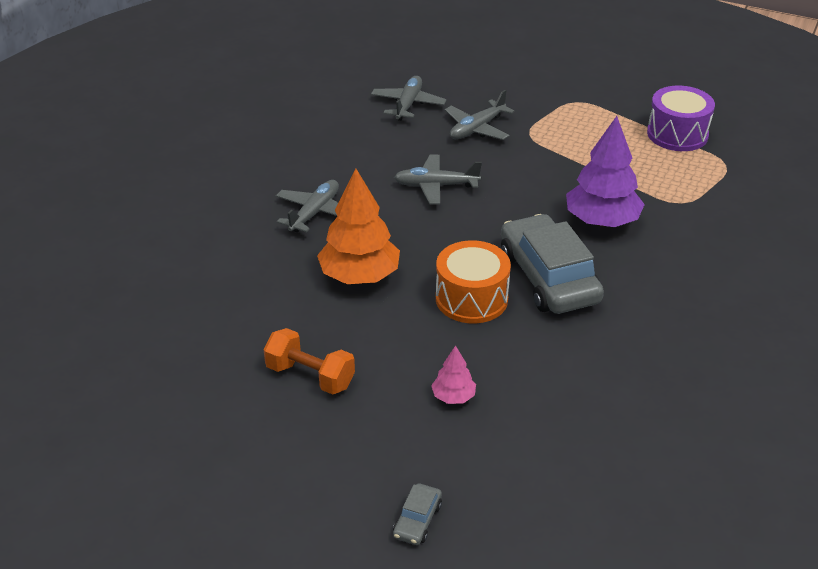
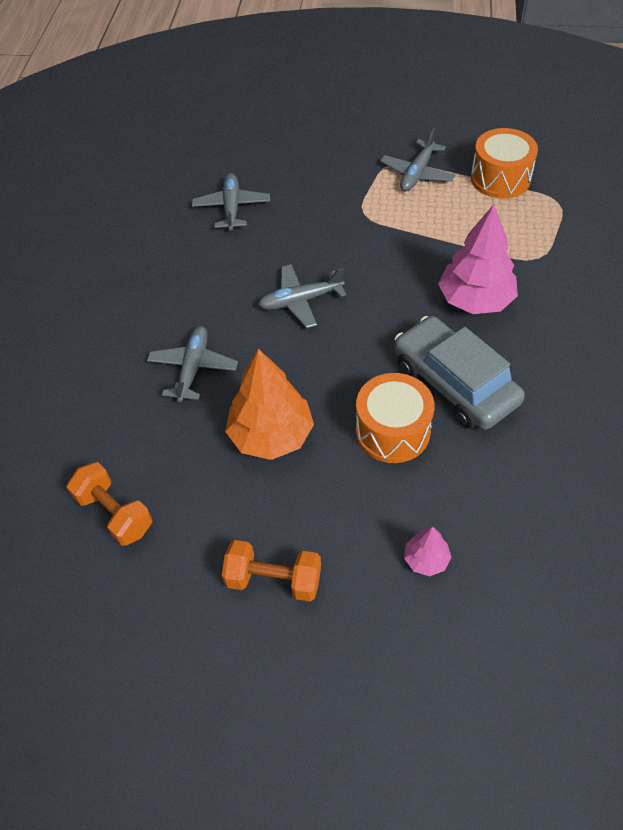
camera: 15 degrees left, 15 degrees up
(197, 297) = (115, 513): none -> orange dumbbell
(417, 520) = (456, 729): grey car -> none
(477, 129) = (311, 220): grey plane -> grey plane (417, 173)
(601, 221) = (475, 300): purple tree -> pink tree
(677, 134) = (500, 178): purple drum -> orange drum

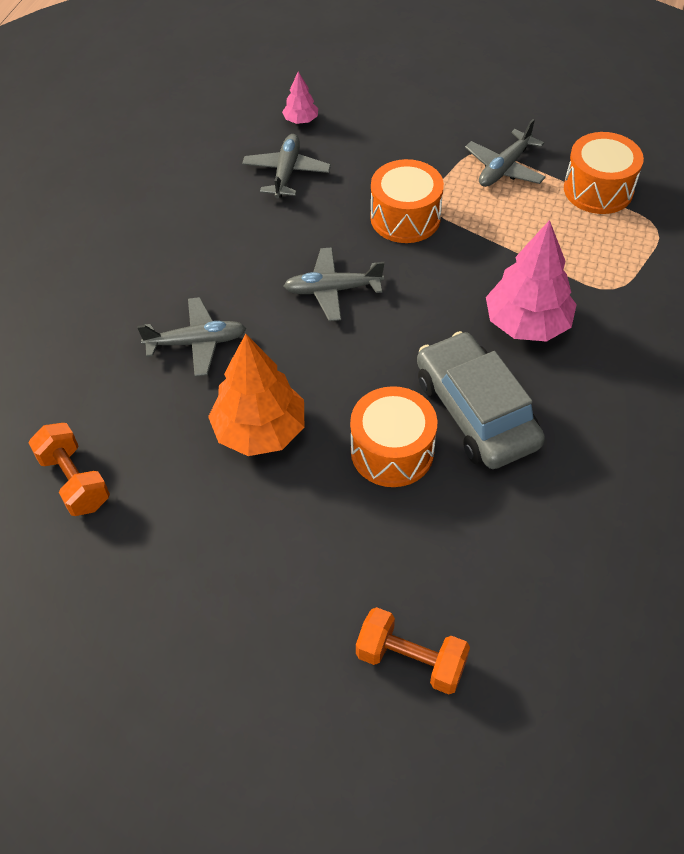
camera: 10 degrees right, 0 degrees up
(193, 368) = (197, 343): grey plane -> grey plane turned 60 degrees clockwise
(274, 580) = (220, 583): orange dumbbell -> orange dumbbell (411, 660)
(345, 228) = (405, 218): none -> orange drum
(426, 559) = (388, 596): pink tree -> pink tree (301, 120)

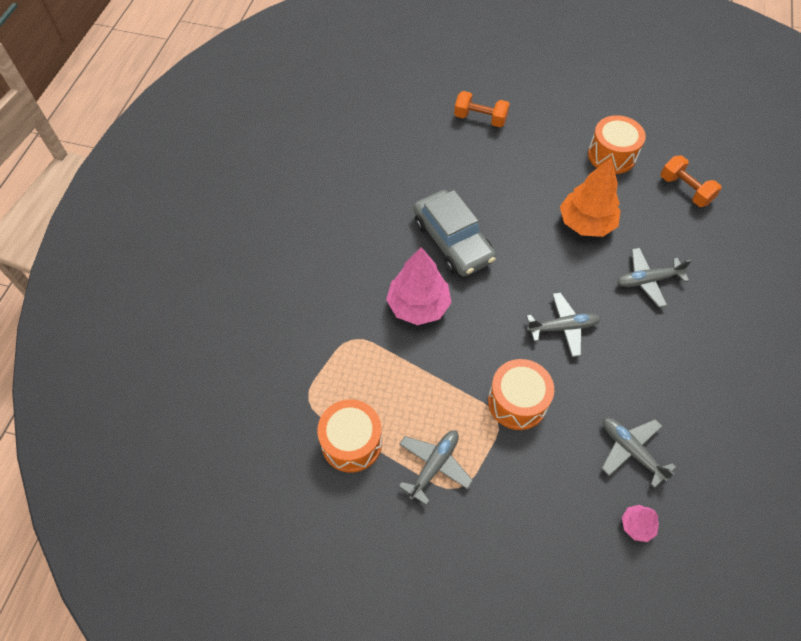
camera: 175 degrees right, 5 degrees up
(286, 172) = (631, 450): grey plane -> grey plane turned 135 degrees clockwise
(392, 451) = (502, 215): orange drum -> orange drum (611, 155)

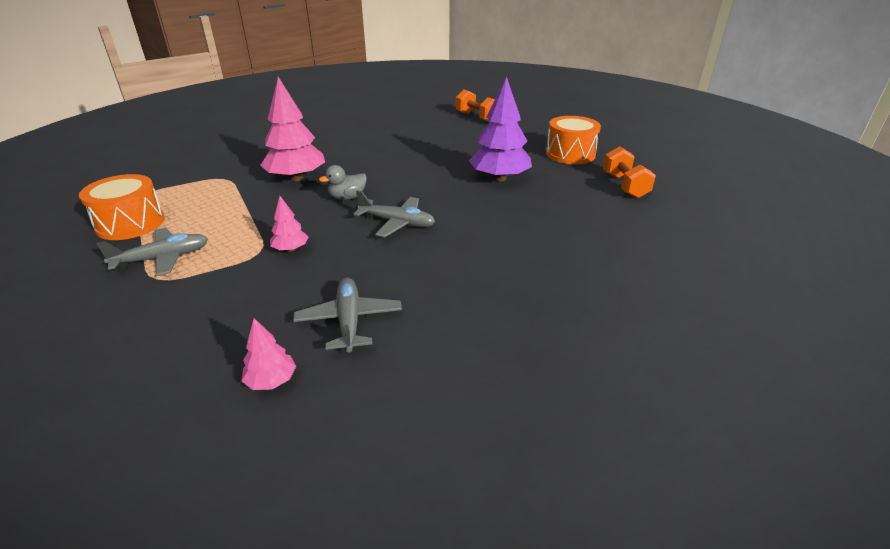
camera: 30 degrees right, 25 degrees down
(452, 241) = (372, 158): grey car -> none
(492, 313) = (347, 197): none -> grey duck
(517, 402) = (290, 249): orange drum -> pink tree
(586, 223) = (499, 178): orange tree -> purple tree
(647, 280) = (519, 222): grey plane -> none

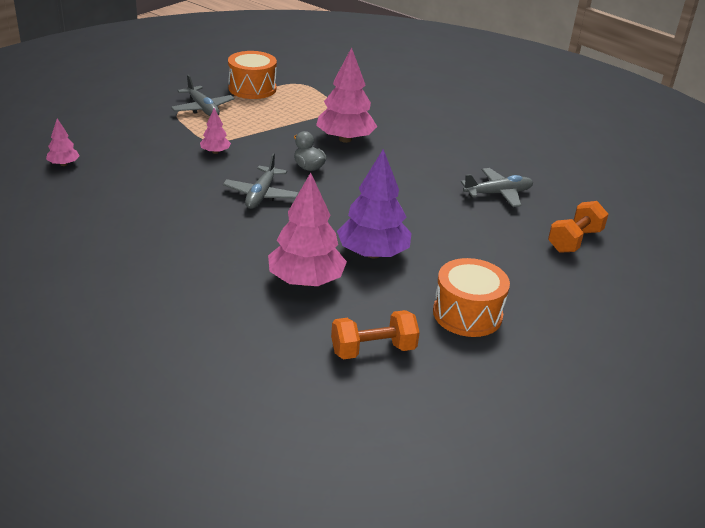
camera: 80 degrees right, 0 degrees up
(349, 321) = (118, 184): grey plane -> grey plane (498, 193)
(544, 206) = (306, 280): none -> pink tree

